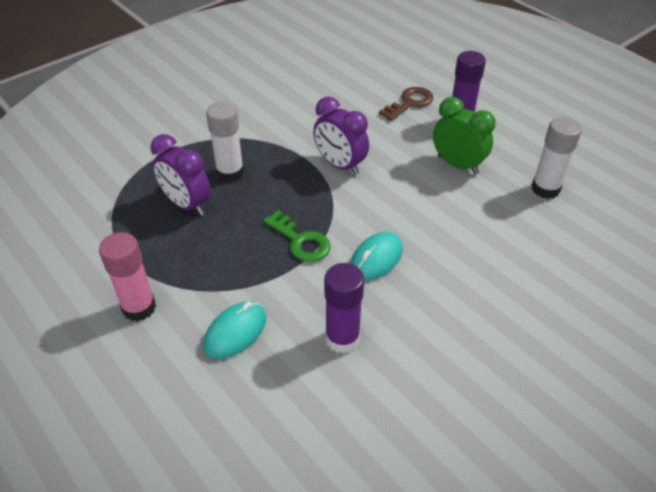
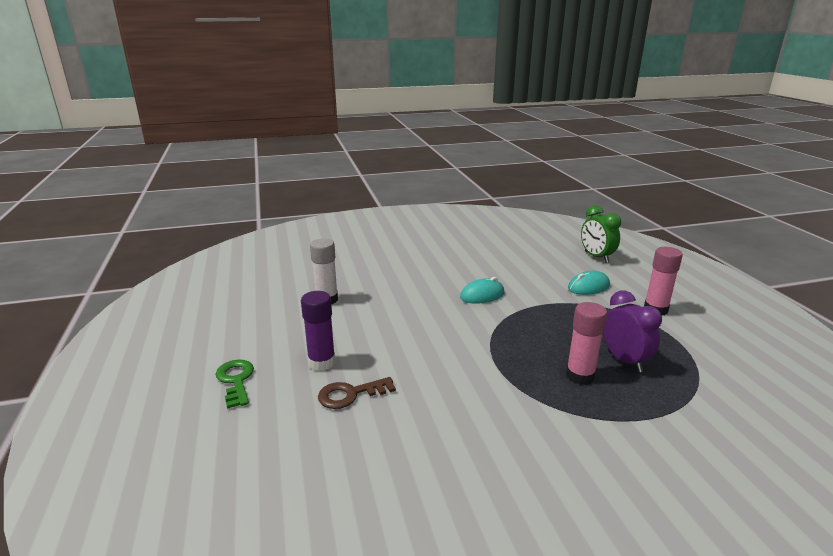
camera: 155 degrees left, 20 degrees down
(230, 173) = (580, 376): white glue stick -> pink glue stick
(301, 241) = (530, 315): green key -> green key (236, 380)
(340, 165) = (470, 355): purple clock -> none
(342, 339) = (524, 272): purple glue stick -> none
(457, 165) = (369, 329): green clock -> green clock (596, 257)

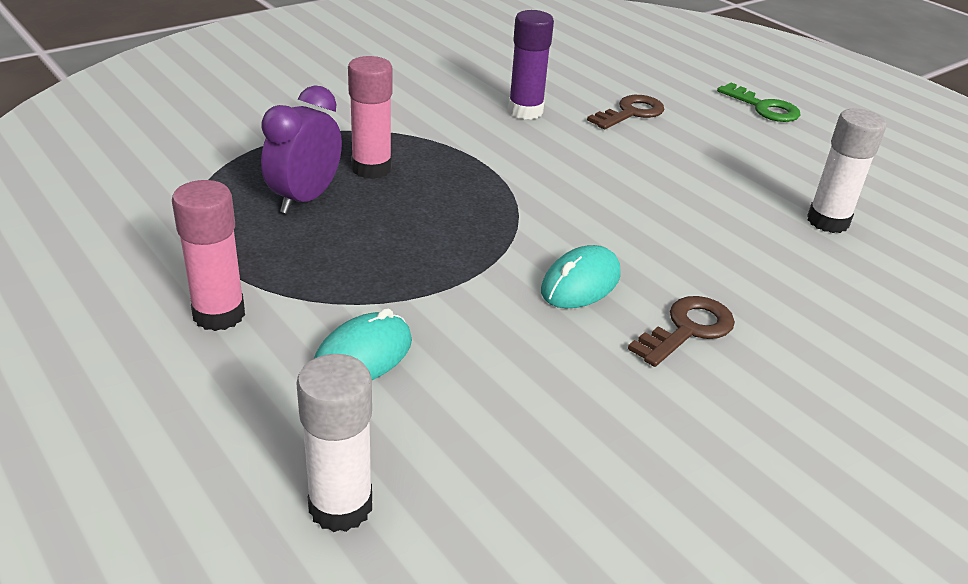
camera: 155 degrees right, 10 degrees up
(322, 362) = (702, 136): purple glue stick -> purple glue stick (525, 111)
(449, 275) = (688, 329): none -> brown key
(596, 257) = (340, 506): green clock -> white glue stick
(624, 360) = (305, 199): purple clock -> purple clock turned 75 degrees clockwise

